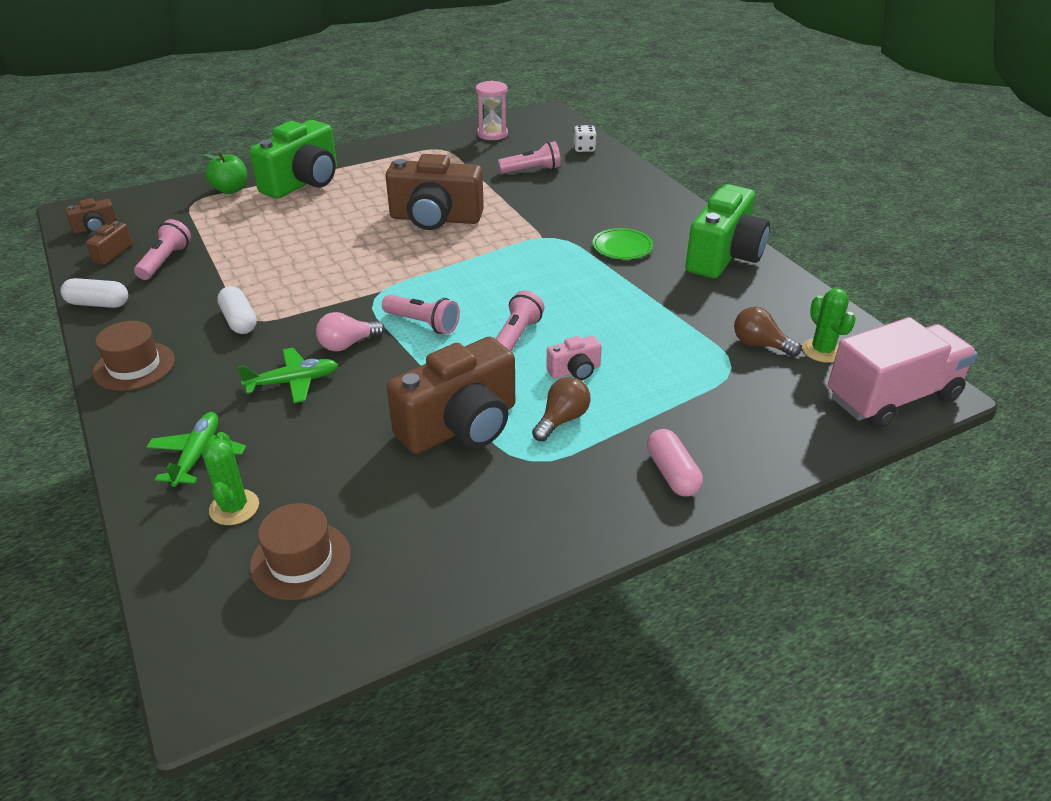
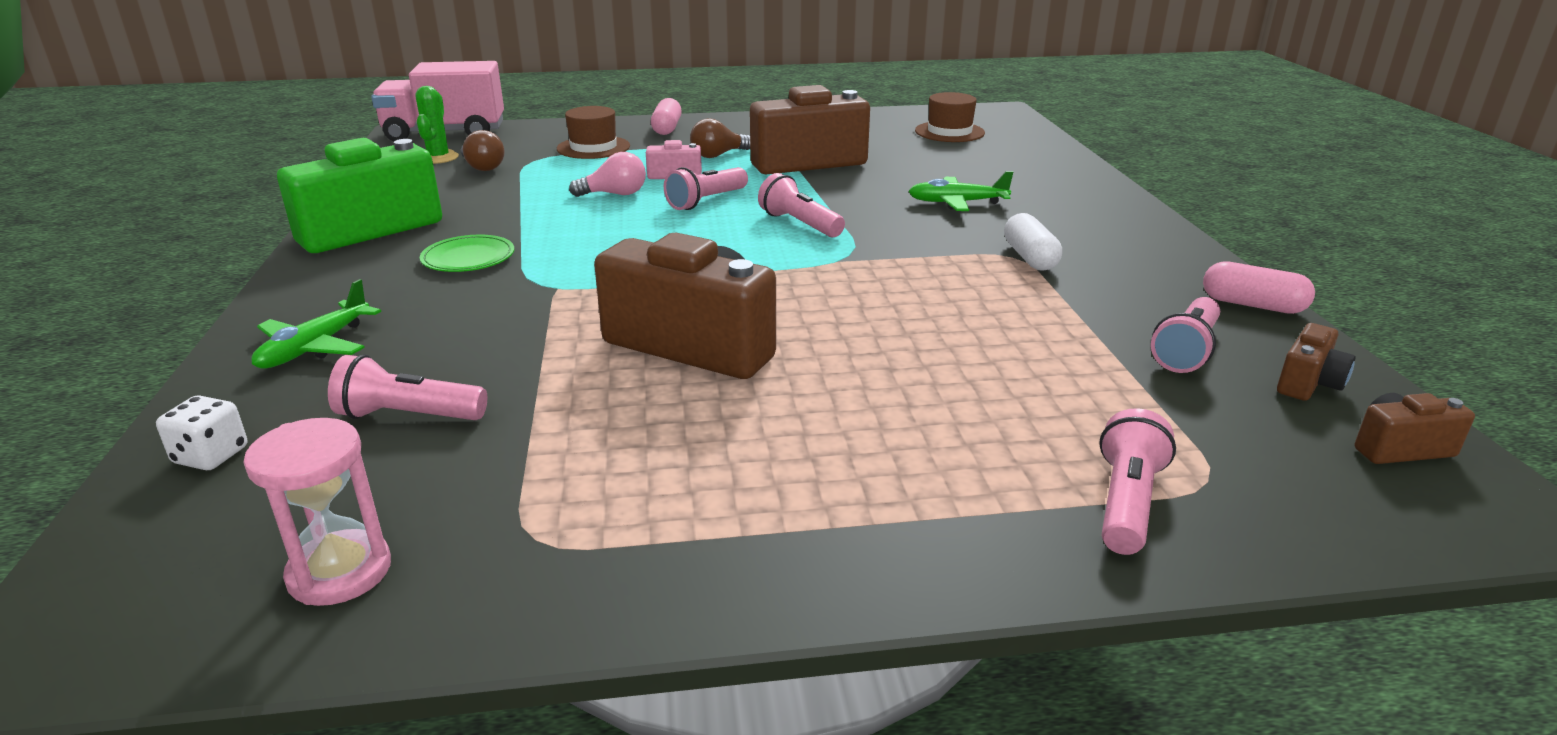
camera: 160 degrees left, 10 degrees down
(98, 304) = (1252, 305): white capsule -> pink capsule
(134, 366) = (1144, 236): brown hat -> brown hat (593, 147)
(198, 455) = (1041, 176): green plane -> green plane (315, 348)
(231, 190) = (1126, 503): green apple -> pink flashlight
(234, 507) = (1001, 152): green cactus -> none
(303, 182) = (940, 488): green camera -> none
(347, 344) = (894, 220): pink light bulb -> pink light bulb (615, 194)

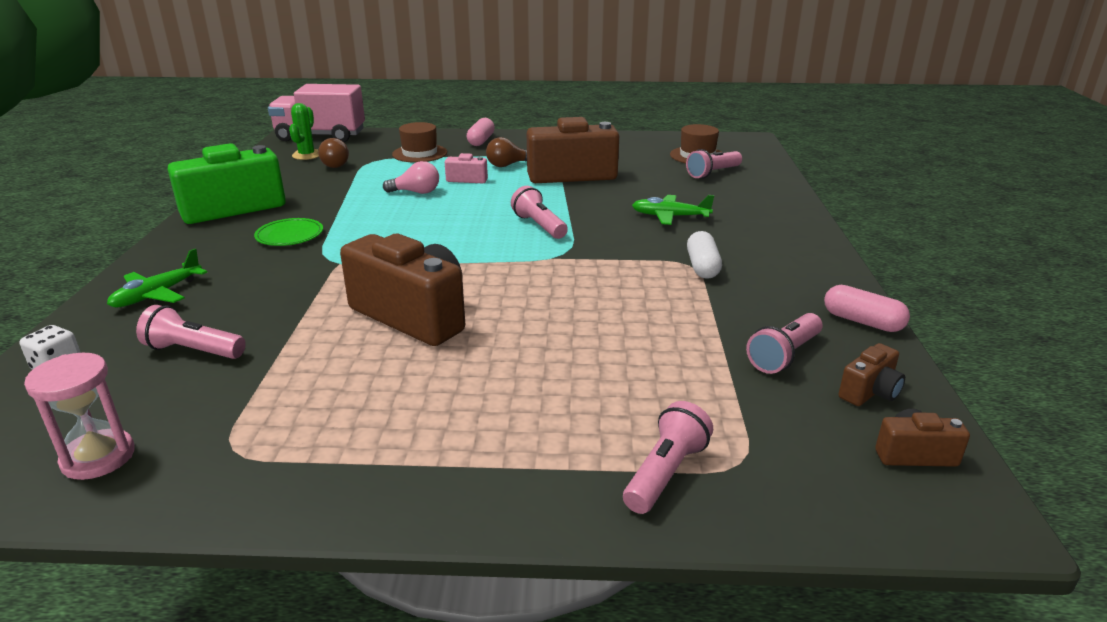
camera: 10 degrees right, 0 degrees up
(706, 201) = (480, 202): pink flashlight -> pink flashlight (713, 173)

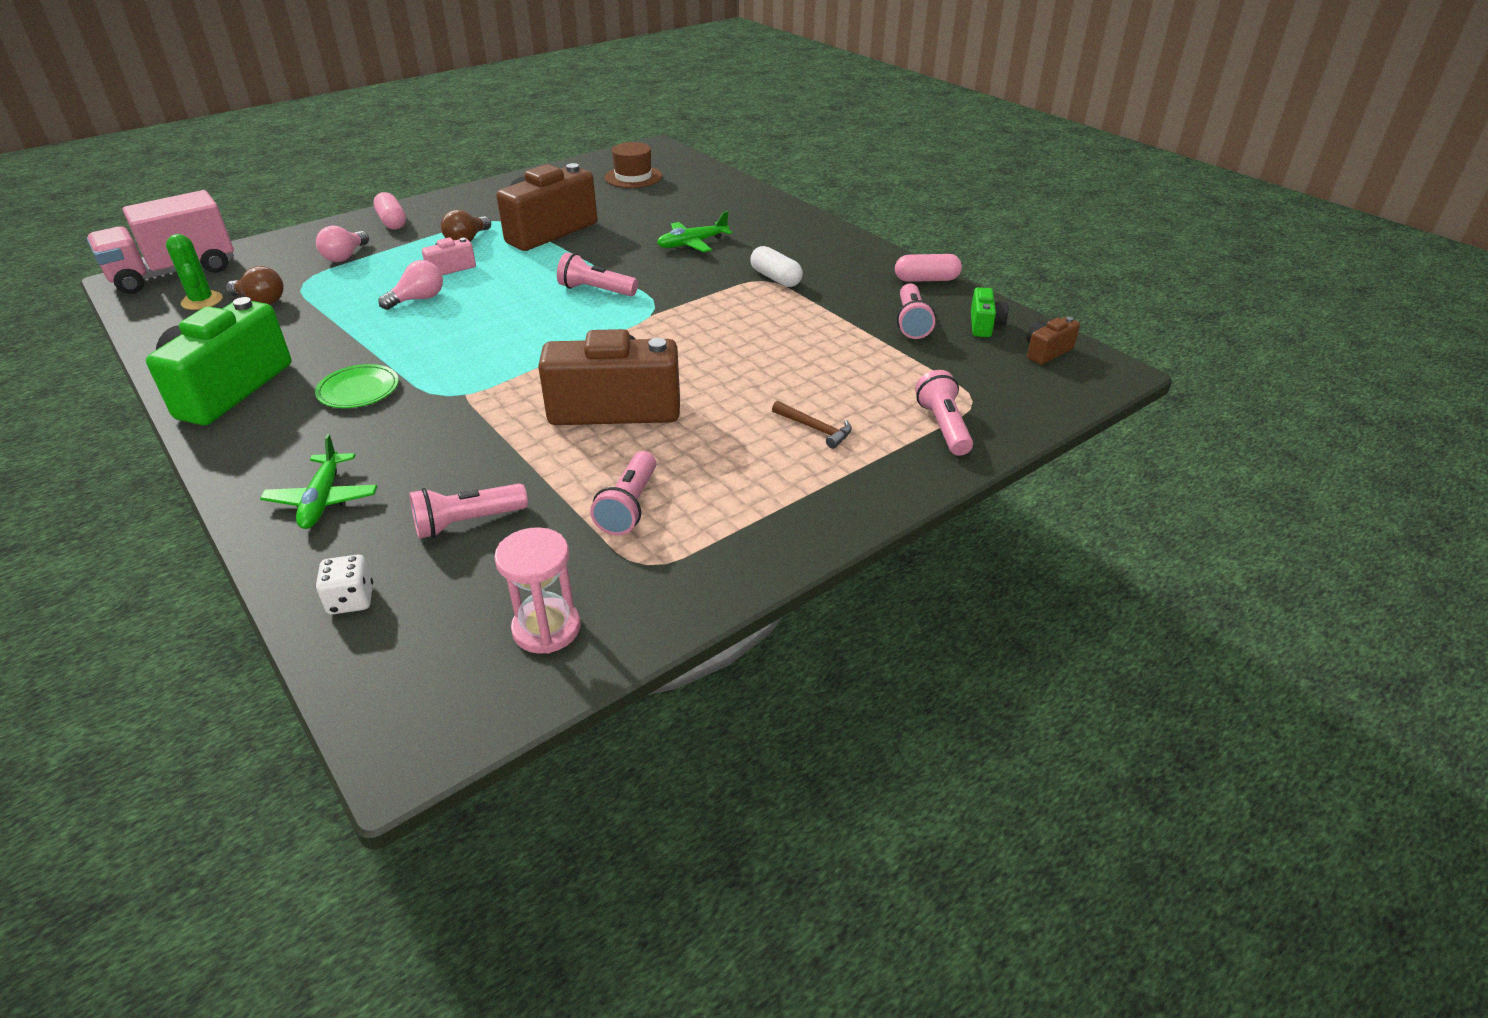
camera: 40 degrees left, 10 degrees up
(419, 153) = (345, 256): brown hat -> pink light bulb
(537, 409) = (815, 429): none -> brown hammer
(713, 173) = (670, 191): pink flashlight -> pink flashlight (629, 506)
(870, 392) = (984, 325): brown camera -> green camera

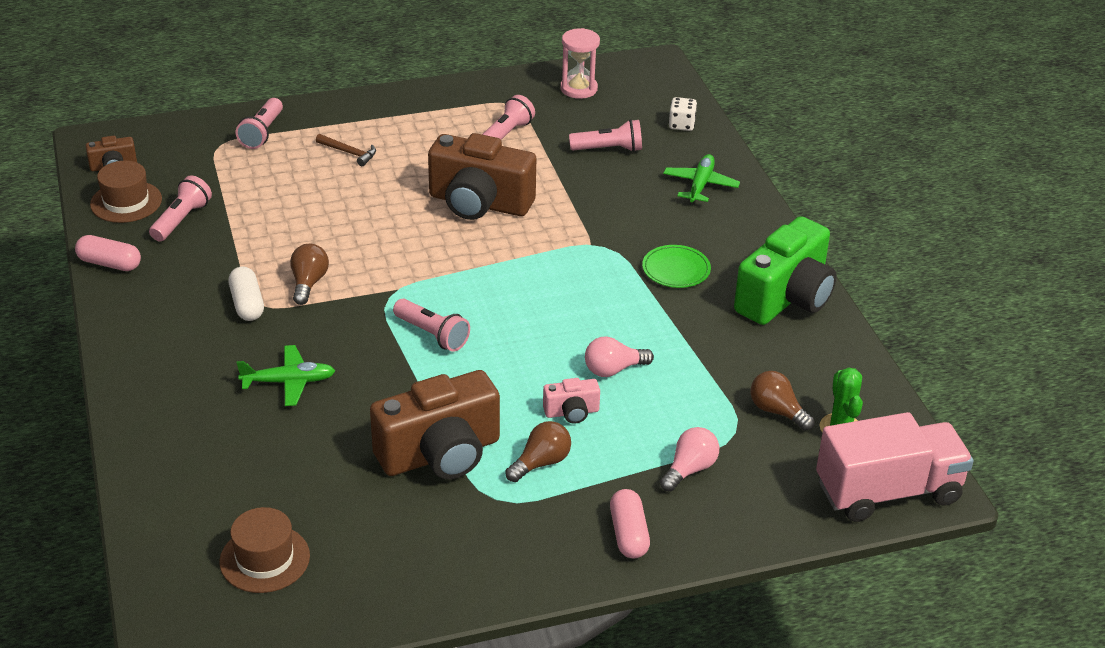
camera: 160 degrees left, 0 degrees up
(737, 302) = (308, 283): none -> brown light bulb
(815, 429) = (349, 153): brown hammer -> brown hammer turned 150 degrees clockwise
(984, 325) = (126, 202): green camera -> brown hat

